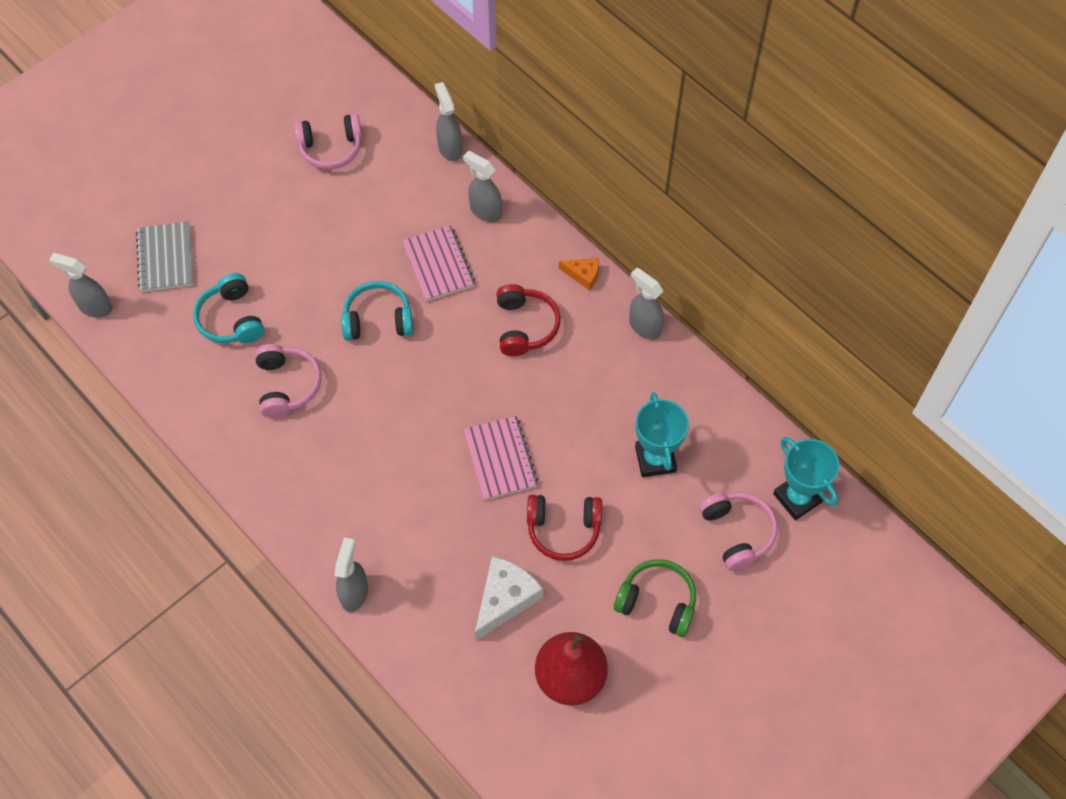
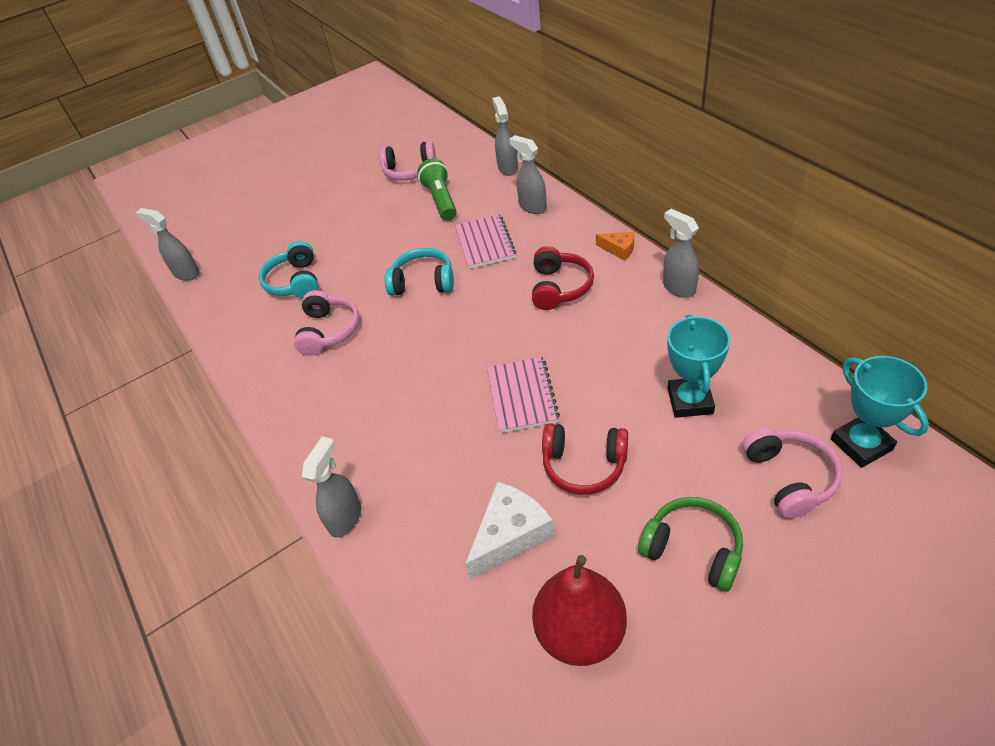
camera: 15 degrees right, 15 degrees down
(166, 258) = (255, 241): grey notebook -> none
(377, 198) = (441, 200): none -> green flashlight

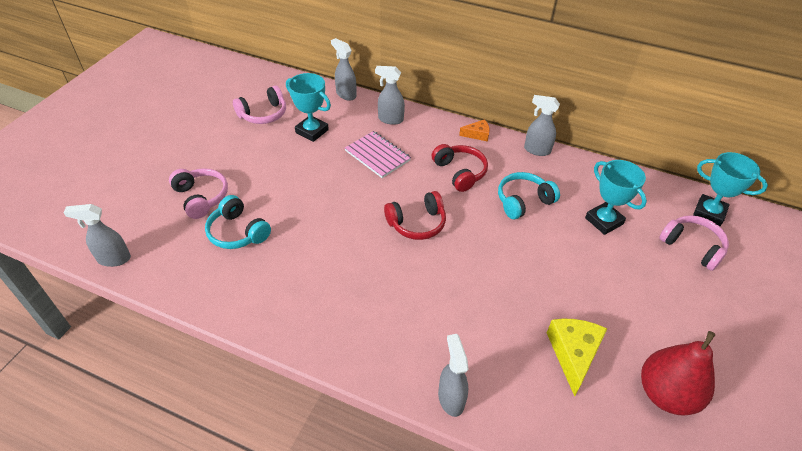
camera: 40 degrees left, 0 degrees up
(329, 331) = (306, 262): pink headphones -> pink headphones (201, 197)
(423, 282) = (353, 199): turquoise headphones -> turquoise headphones (523, 201)
(441, 200) = (312, 131): green flashlight -> turquoise trophy
(510, 535) = (573, 354): white cheese -> yellow cheese
(522, 396) = (500, 257): pink notebook -> none
(584, 465) = (578, 287): red headphones -> red headphones (417, 223)
(693, 549) = (680, 311): green headphones -> none

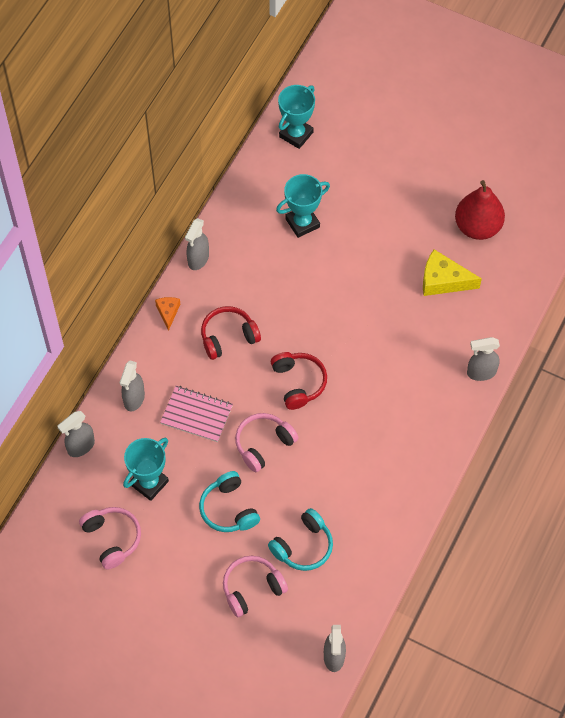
camera: 85 degrees left, 15 degrees up
(377, 156) = (196, 415): pink notebook -> pink notebook turned 60 degrees clockwise
(523, 201) = (273, 285): turquoise headphones -> turquoise headphones (228, 509)
(692, 246) = (336, 162): pink headphones -> pink headphones (263, 444)

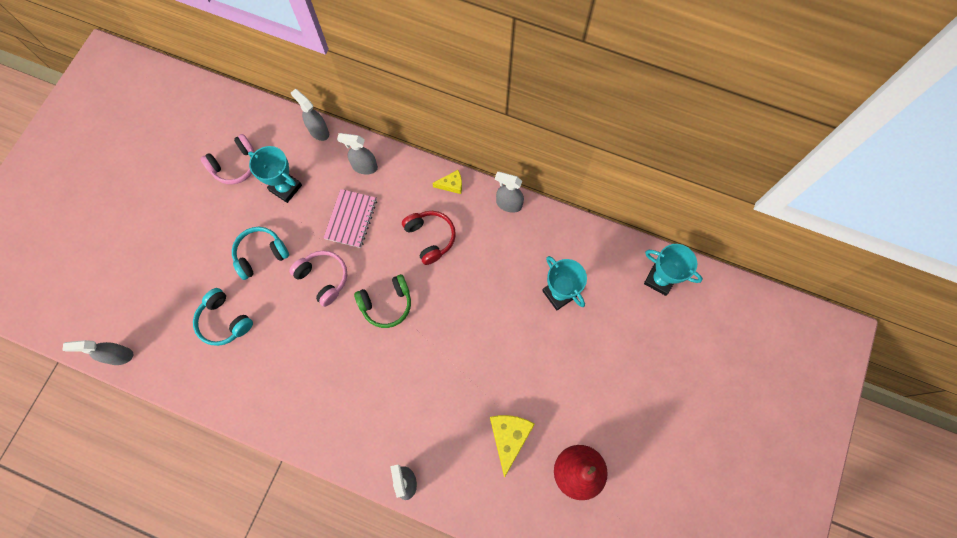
camera: 85 degrees right, 10 degrees up
(168, 312) = (451, 185): orange cheese -> yellow cheese
(252, 588) = (186, 281): pink headphones -> none
(298, 383) = (386, 304): red headphones -> green headphones

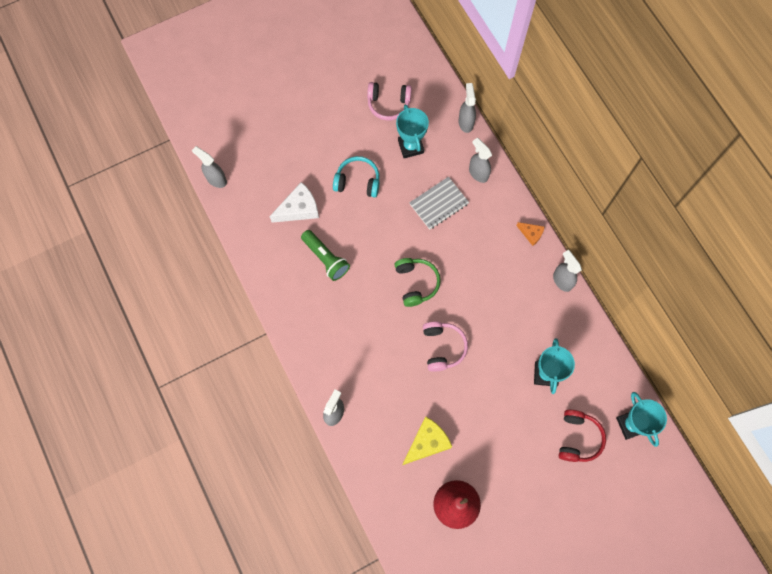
camera: 40 degrees right, 0 degrees up
(224, 321) = (299, 209): turquoise headphones -> white cheese
(286, 347) = (326, 259): none -> green flashlight
(323, 278) = (387, 231): pink headphones -> pink headphones (443, 347)
(351, 219) = (439, 204): pink notebook -> grey notebook
(386, 304) = (416, 283): green headphones -> green headphones turned 120 degrees counterclockwise
(430, 238) = (484, 261): red headphones -> red headphones (578, 438)
(451, 185) = (531, 234): yellow cheese -> orange cheese

